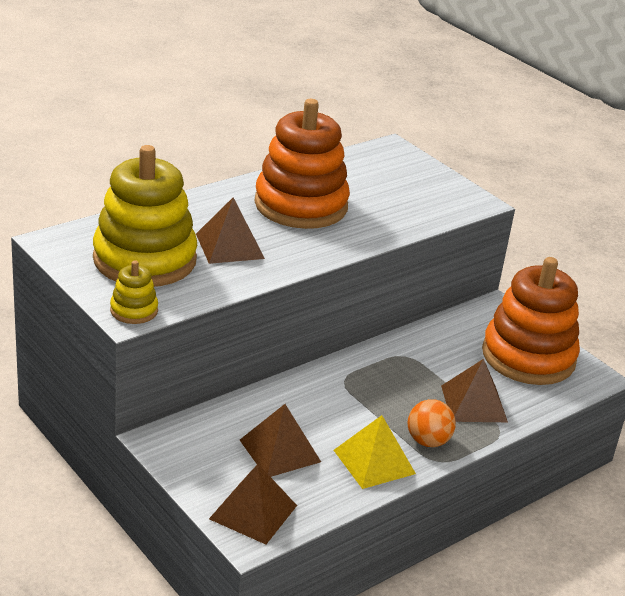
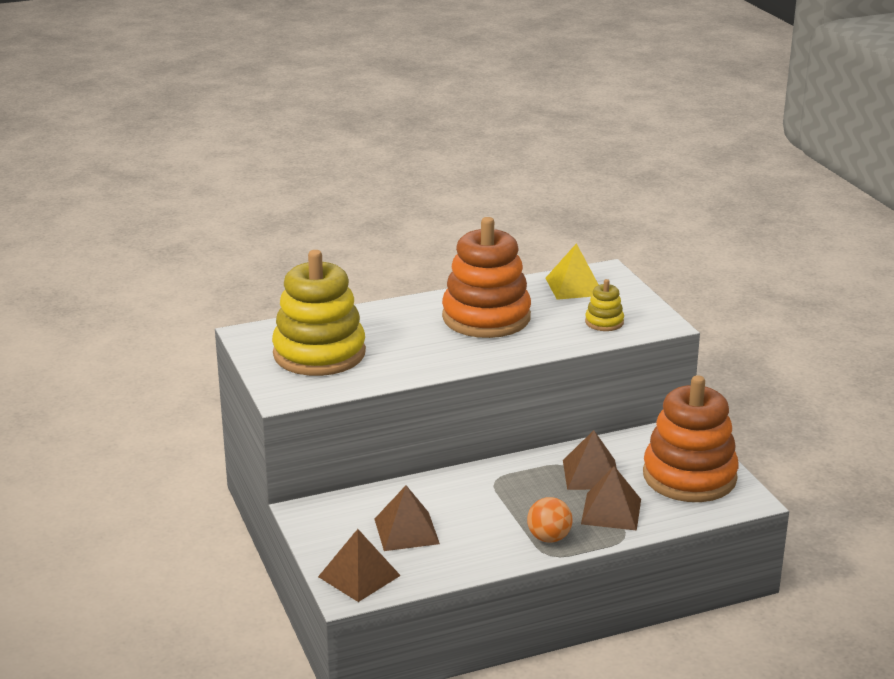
camera: 20 degrees right, 5 degrees down
(134, 310) = (289, 393): yellow stacking toy -> yellow stacking toy (604, 322)
(229, 246) = (401, 347): brown pyramid -> brown pyramid (591, 474)
(374, 461) = (489, 549): yellow pyramid -> yellow pyramid (574, 286)

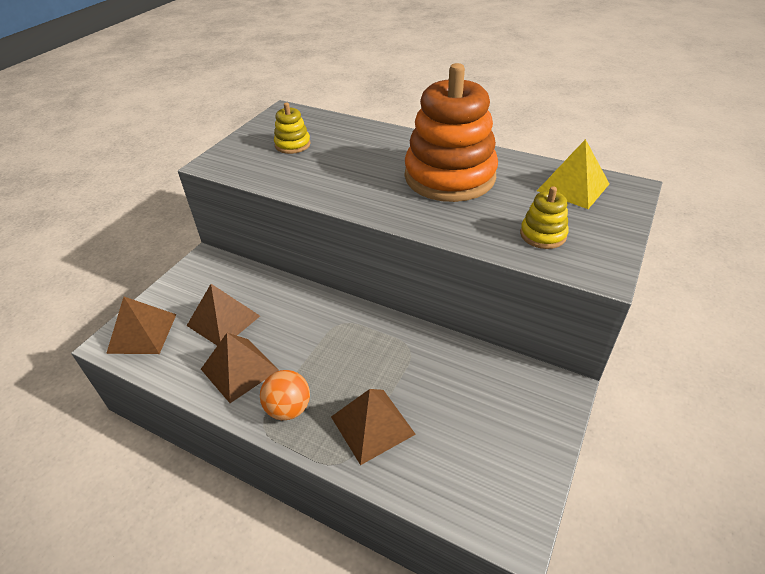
camera: 50 degrees right, 15 degrees up
(319, 353) = (292, 145): yellow stacking toy -> yellow stacking toy, size x0.43
(591, 474) = (415, 374): brown pyramid -> brown pyramid (239, 369)
(689, 476) = (495, 447): orange stacking toy -> none

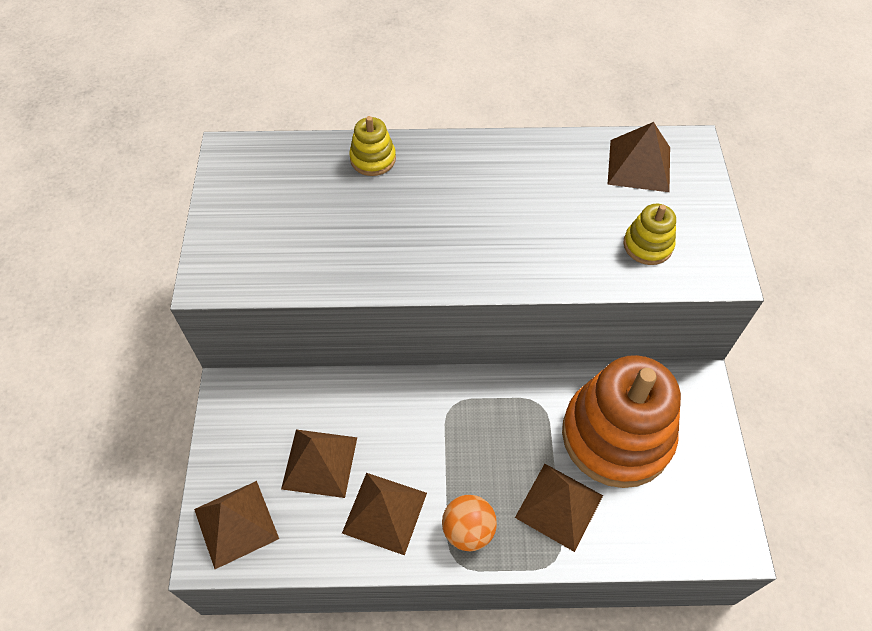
camera: 30 degrees left, 15 degrees up
(292, 145) = (288, 210): yellow stacking toy -> yellow stacking toy (373, 159)
(449, 177) = (508, 196): orange stacking toy -> orange stacking toy (616, 435)
(573, 187) = (639, 165): yellow pyramid -> brown pyramid

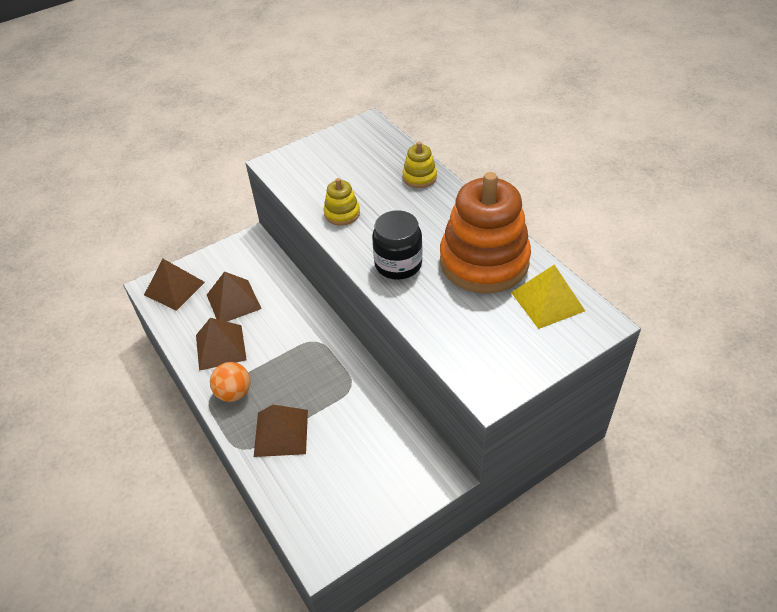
camera: 60 degrees right, 10 degrees down
(496, 250) = (398, 264): none -> black jar
(616, 435) = (358, 441): orange stacking toy -> orange stacking toy (484, 261)
(639, 165) = (547, 301): brown pyramid -> yellow pyramid
(647, 245) = (474, 337): yellow stacking toy -> yellow stacking toy (342, 213)

